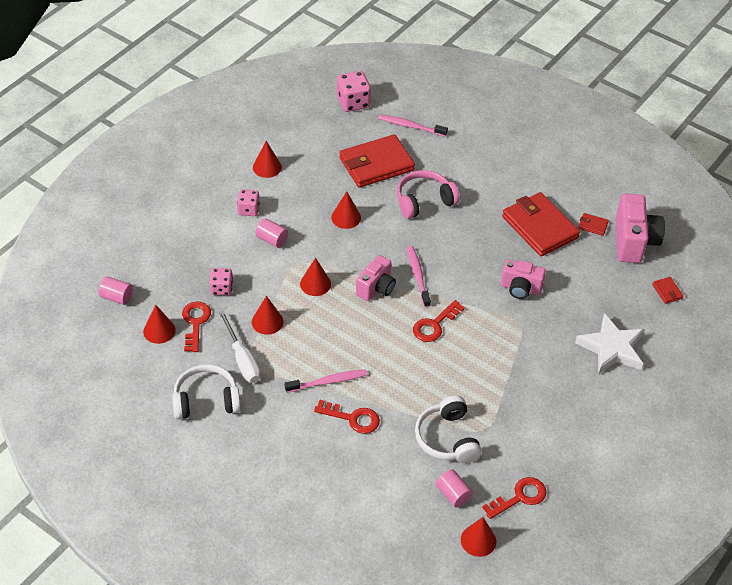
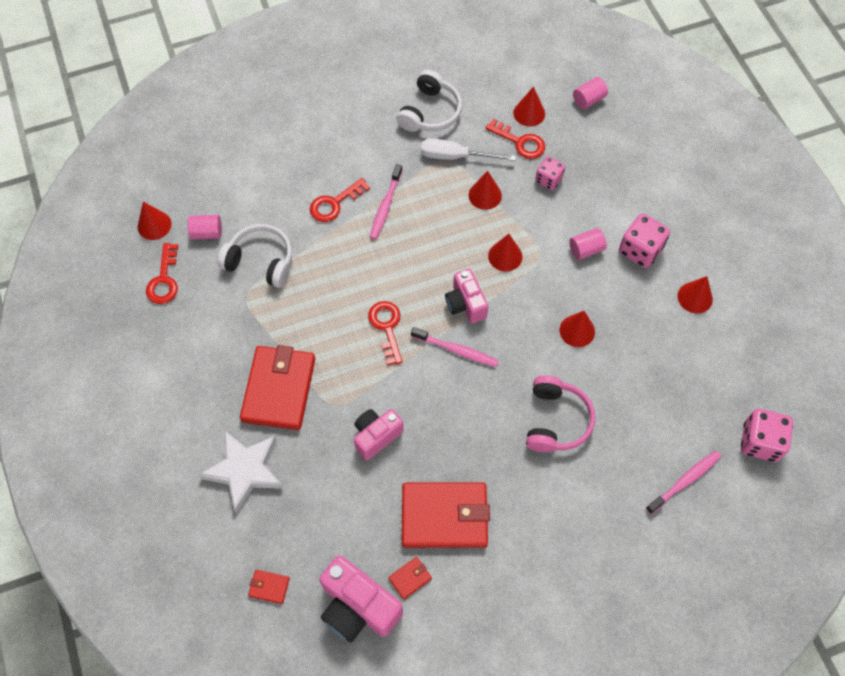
camera: 125 degrees right, 15 degrees up
(248, 210) = (640, 250): pink dice -> pink dice, size x1.56
(376, 164) = (640, 406): red wallet -> red wallet (279, 389)

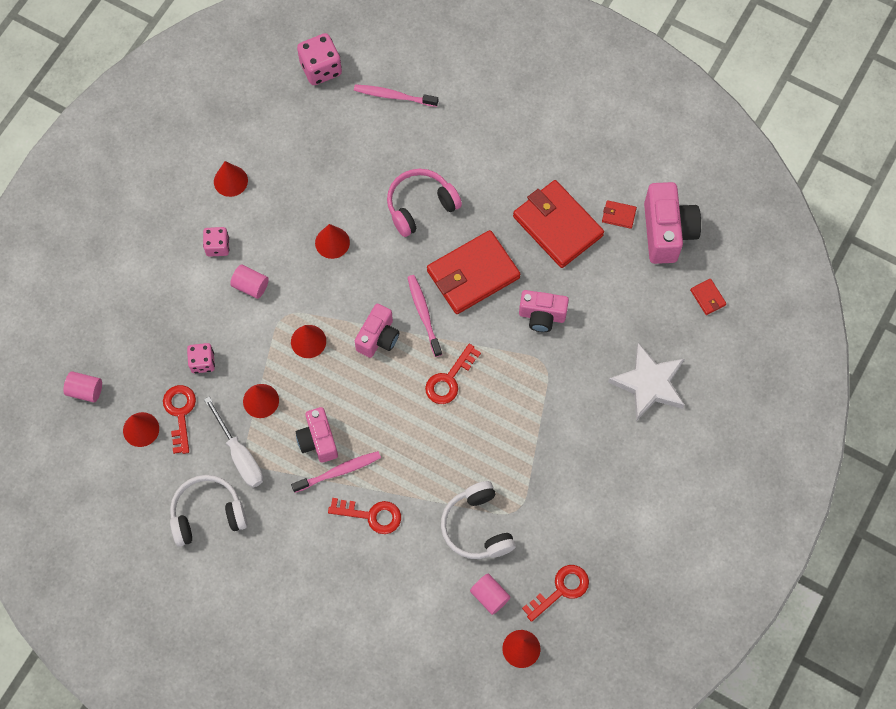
camera: 130 degrees left, 5 degrees up
(279, 389) = (569, 415): red wallet -> red wallet (473, 274)
(421, 209) = (318, 440): none -> pink camera
(640, 250) = (217, 246): pink dice -> pink dice, size x0.64

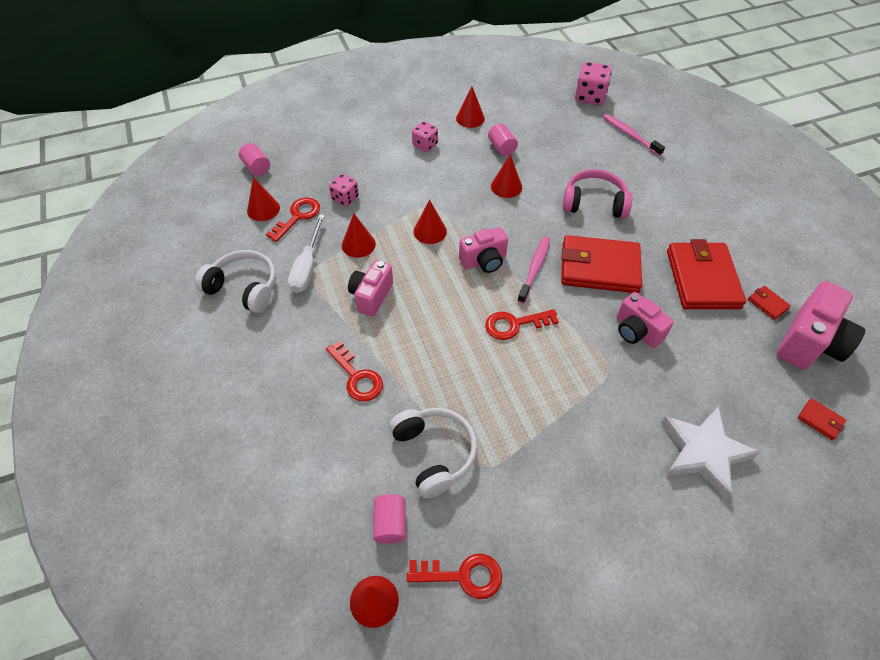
camera: 40 degrees right, 15 degrees down
(250, 286) = (424, 177): pink cylinder -> pink cylinder (502, 148)
(338, 471) = (364, 327): pink toothbrush -> none
(477, 527) = (434, 453): white headphones -> white headphones turned 135 degrees clockwise
(708, 297) = (820, 420): red wallet -> red wallet turned 60 degrees counterclockwise

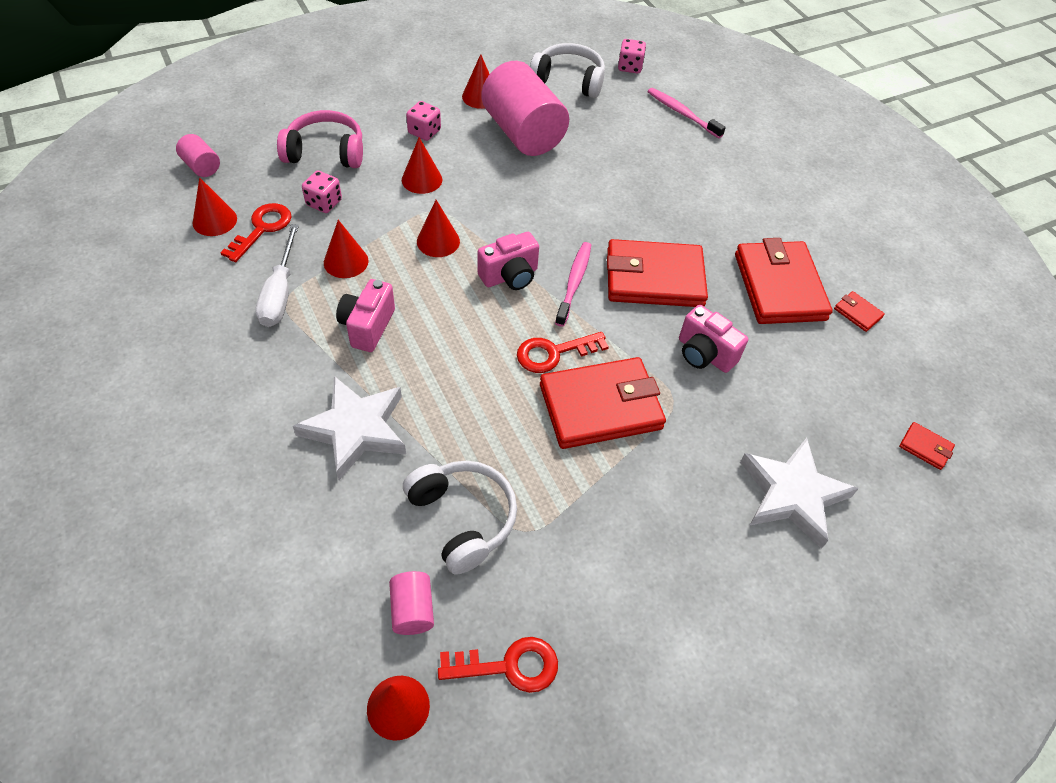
camera: 10 degrees left, 0 degrees up
(244, 288) = (196, 323): white headphones -> white headphones (568, 80)
(357, 377) = (356, 429): red key -> white star
(502, 148) = (523, 133): pink cylinder -> pink cylinder, size x2.24
(506, 186) = (532, 181): red cone -> red cone (422, 179)
(549, 370) = (600, 406): none -> red wallet
(590, 97) = (629, 67): pink dice -> pink dice, size x0.64
(594, 203) = (643, 199): pink headphones -> pink headphones (325, 152)
(809, 343) = (908, 357): pink camera -> none

